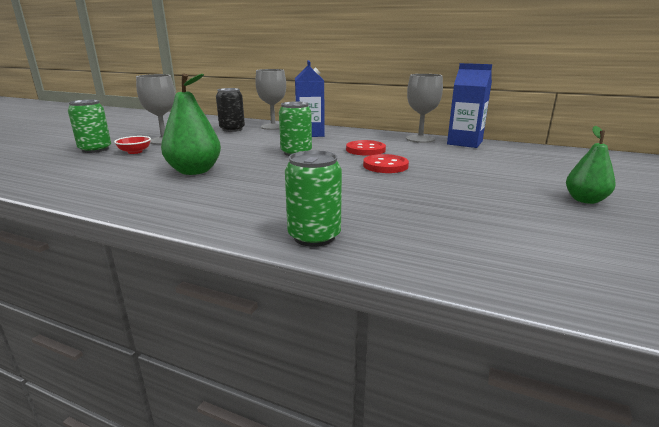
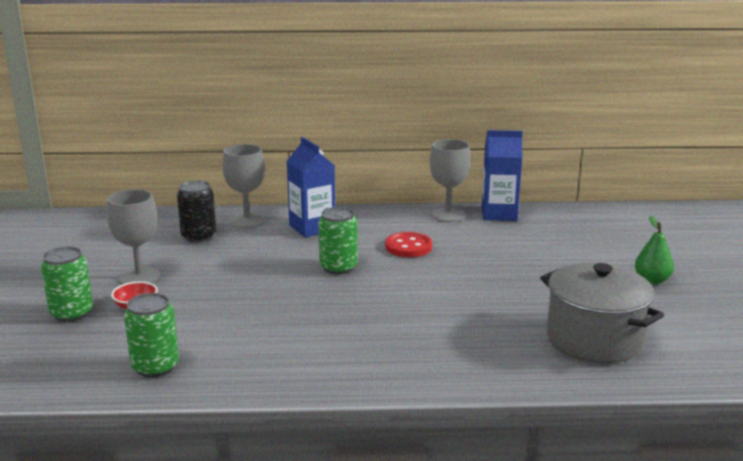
camera: 25 degrees left, 0 degrees up
(194, 171) = (264, 322): green pear -> none
(314, 236) = (482, 374): green can -> green can (155, 367)
(385, 166) = (454, 270): red button -> none
(470, 233) = (594, 339): none -> grey pot

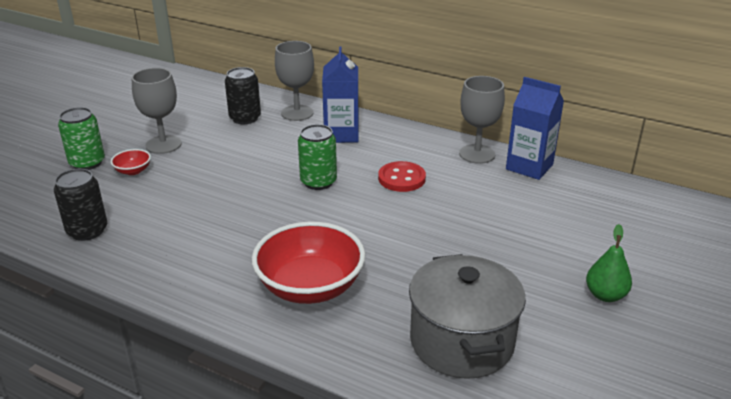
camera: 30 degrees right, 10 degrees up
(155, 367) = (87, 231): green can -> black can
(432, 342) = (310, 287): none -> red bowl

